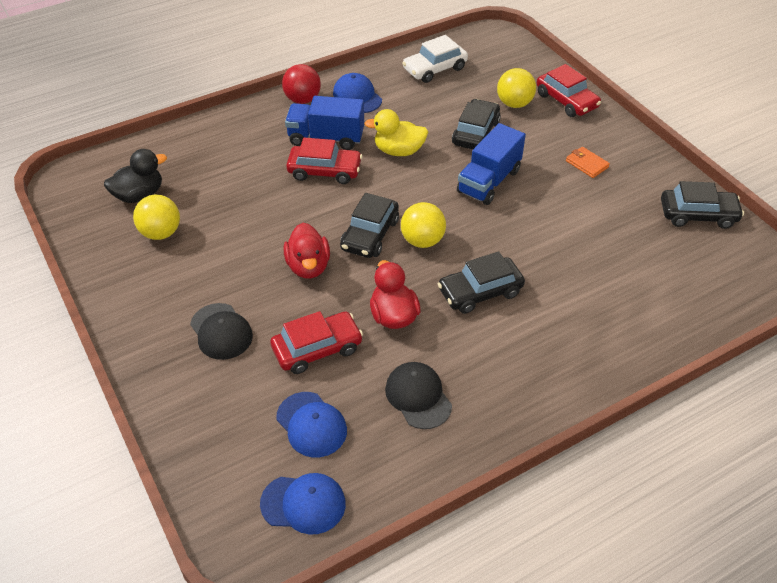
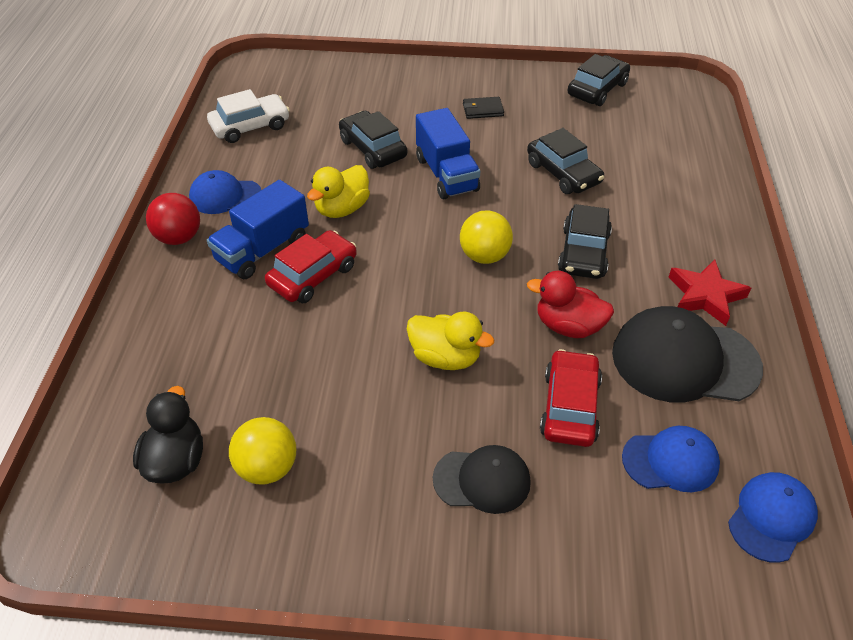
camera: 55 degrees left, 0 degrees up
(308, 266) = (445, 357): red duck -> yellow duck
(370, 235) = (442, 288): black car -> black car (563, 173)
(418, 396) = (684, 360): black cap -> black cap, size x1.68
(434, 69) = (250, 126): white car -> white car turned 120 degrees counterclockwise
(502, 384) = (705, 296): none -> red star
(514, 104) = (360, 107): yellow ball -> none
(566, 101) = (391, 78): red car -> none
(587, 164) = (482, 110): orange wallet -> black wallet

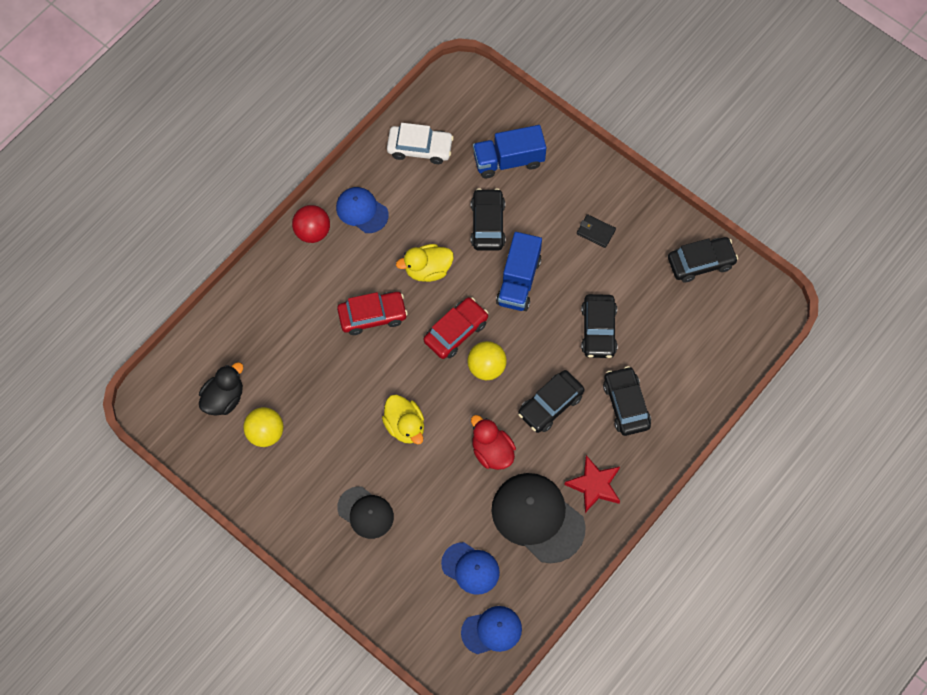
camera: 35 degrees right, 20 degrees up
(263, 250) = (356, 275): blue truck -> blue truck (508, 160)
(569, 407) = (446, 502): red car -> red car (456, 332)
(654, 214) = (626, 404): none -> black car

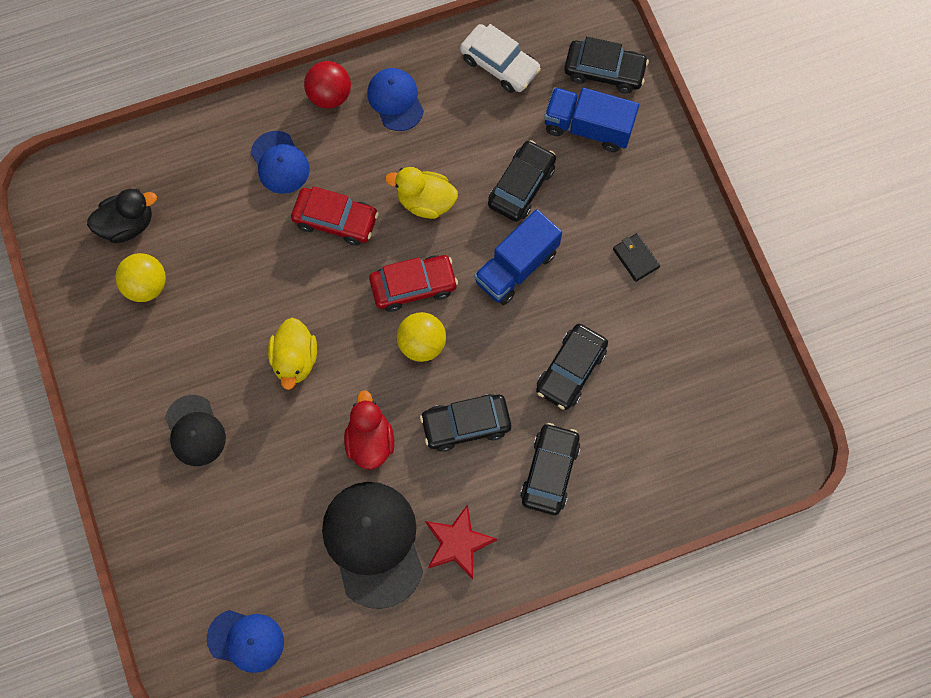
camera: 30 degrees right, 5 degrees up
(470, 568) = (266, 557): blue cap -> blue cap (280, 163)
(701, 262) = (734, 357): black car -> black car (604, 71)

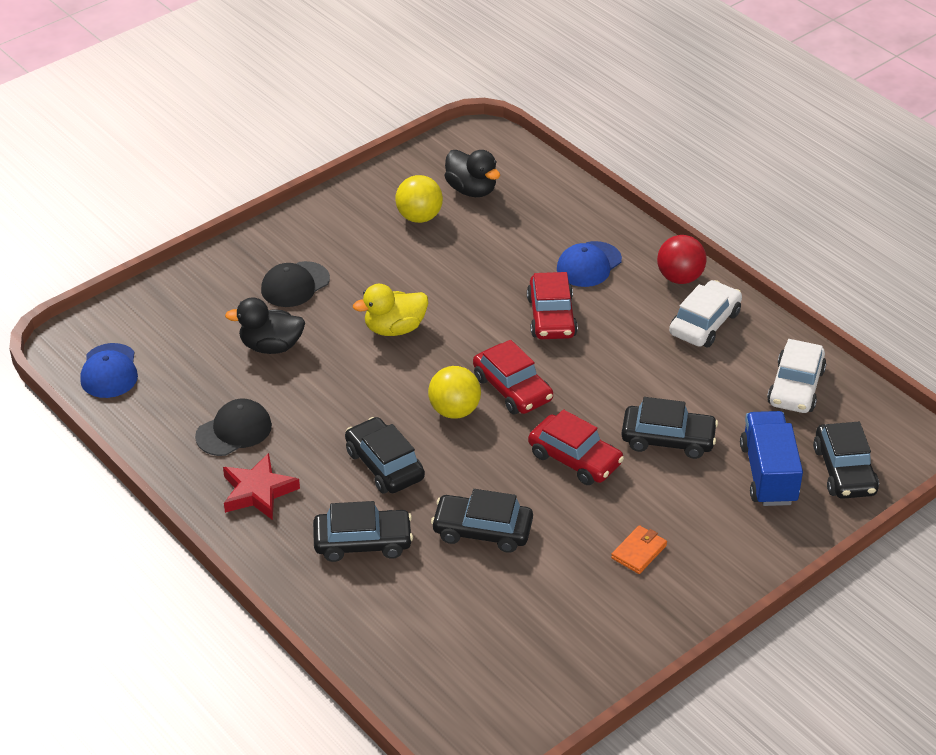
camera: 70 degrees right, 30 degrees down
(273, 478) = (271, 346): none -> black duck
(370, 441) = (336, 401): red duck -> none
(373, 543) = (234, 431): black cap -> black cap, size x0.60
(395, 100) = (704, 323): blue cap -> white car
(425, 201) = (608, 373): yellow duck -> none
(516, 267) = (575, 459): blue truck -> red car
(635, 258) = (639, 552): black wallet -> orange wallet

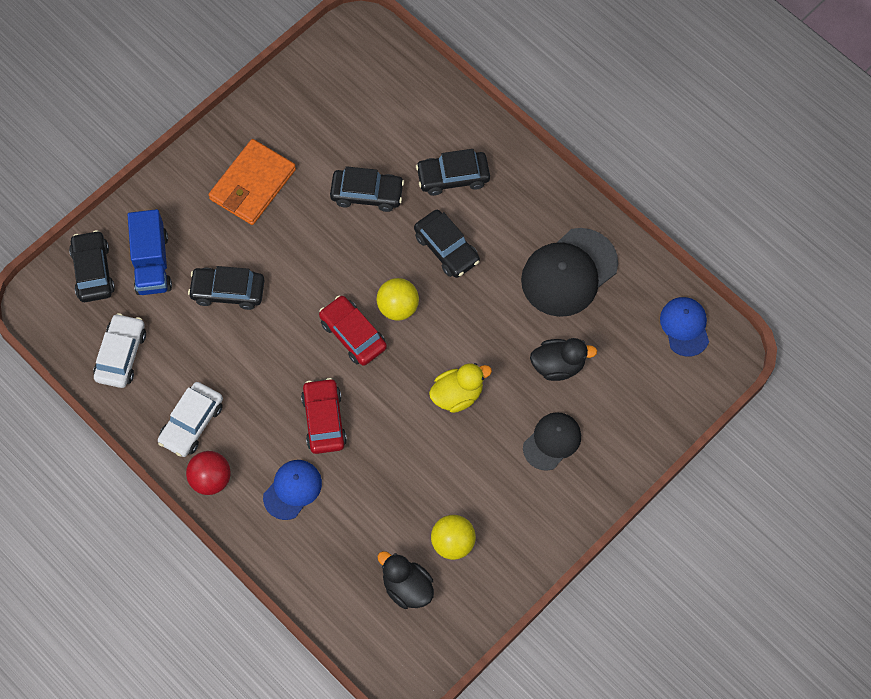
camera: 175 degrees right, 25 degrees up
(234, 431) = (569, 272): black cap -> black cap, size x1.68
(258, 492) = (538, 216): red star -> none
(575, 459) = (300, 266): red car -> none
(639, 552) = (252, 184): orange wallet -> orange wallet, size x2.14

